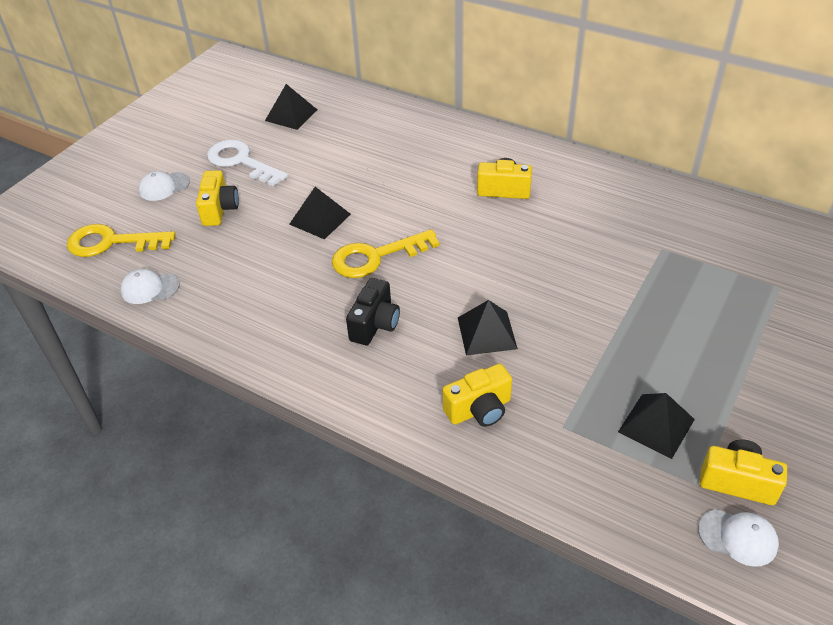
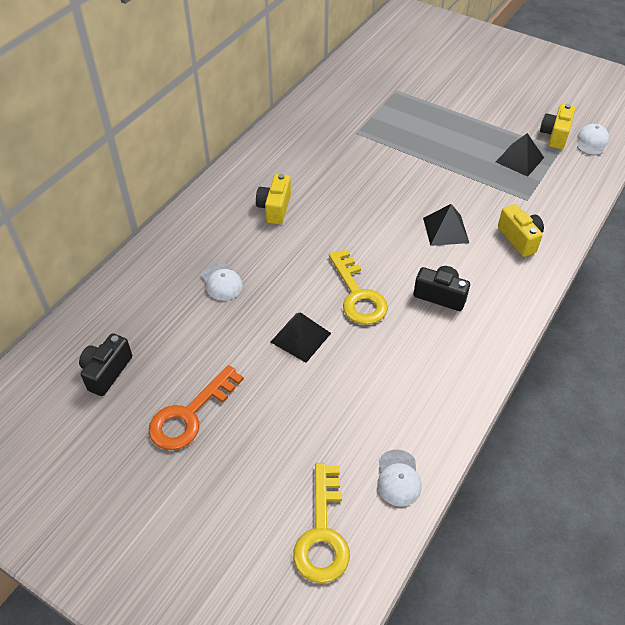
camera: 90 degrees left, 5 degrees up
(164, 186) = (224, 492): white cap -> white cap (221, 282)
(219, 209) = (275, 427): yellow camera -> none
(241, 162) = (190, 415): white key -> orange key
(291, 115) = (106, 372): black pyramid -> black camera

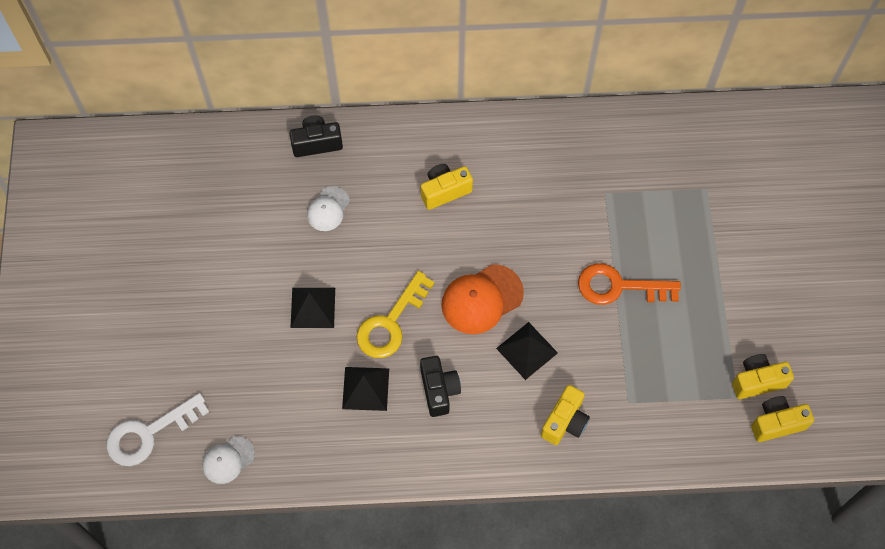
camera: 55 degrees right, 15 degrees up
(106, 372) = (184, 193): black camera -> black camera (317, 143)
(190, 415) = (186, 278): orange key -> orange key (619, 287)
(322, 533) = (149, 434): yellow key -> white key
(383, 233) = (481, 299): none -> orange cap
(519, 159) = (687, 365): black pyramid -> black pyramid (365, 388)
(592, 142) = (776, 423): white cap -> yellow camera

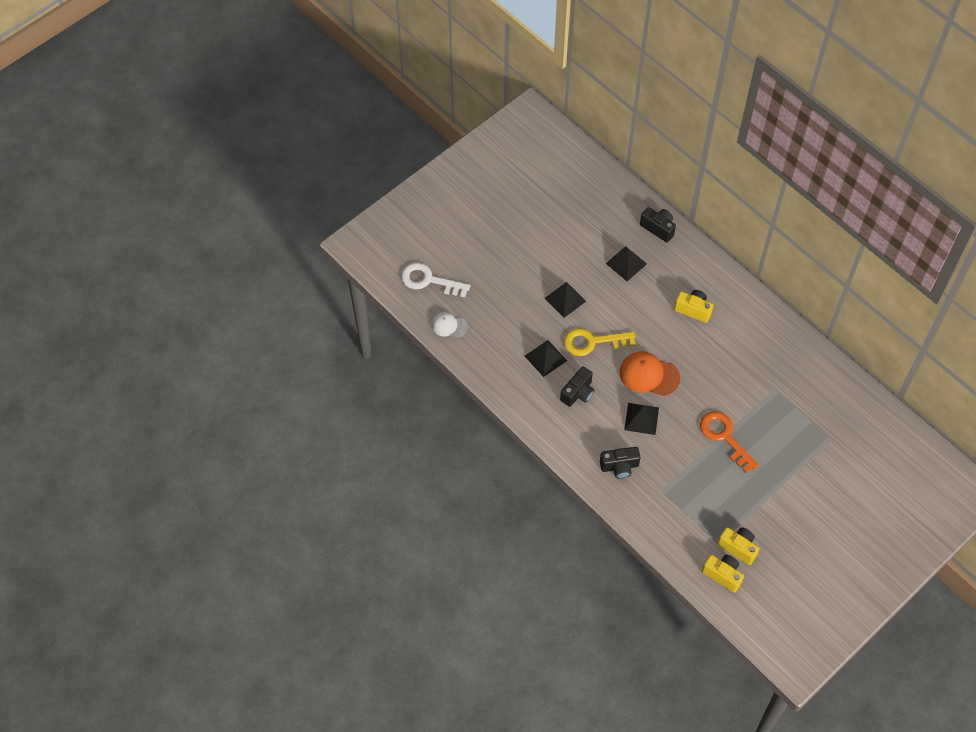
camera: 50 degrees right, 5 degrees down
(328, 209) = (626, 263): white cap -> black pyramid
(565, 422) = (619, 466): yellow camera -> black camera

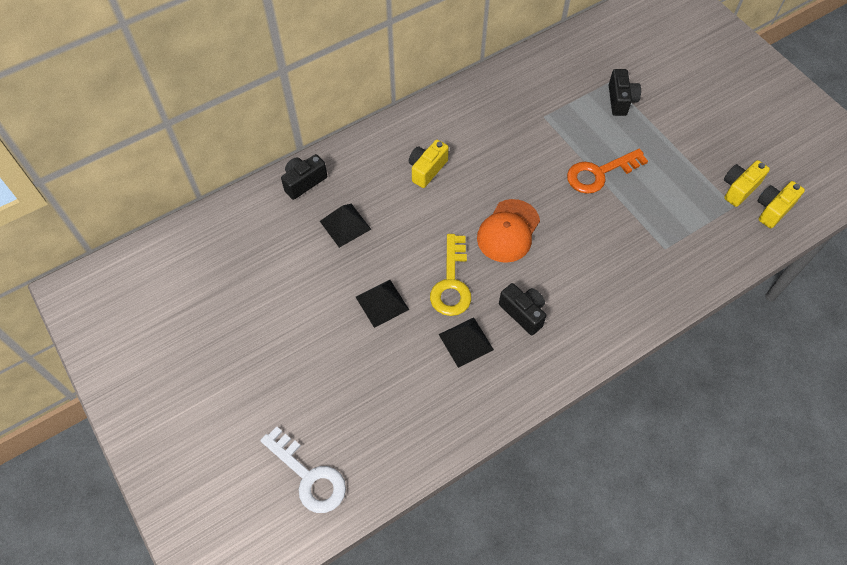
camera: 80 degrees left, 0 degrees up
(429, 280) = (309, 476): white key -> white key turned 75 degrees counterclockwise
(449, 325) = (392, 459): white cap -> none
(619, 466) = (631, 286): black camera -> black camera (620, 100)
(641, 418) = (567, 250): black pyramid -> none

